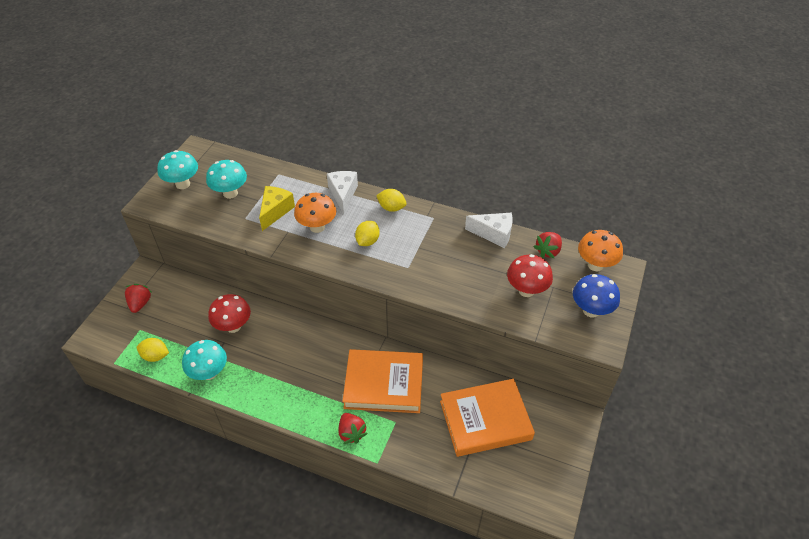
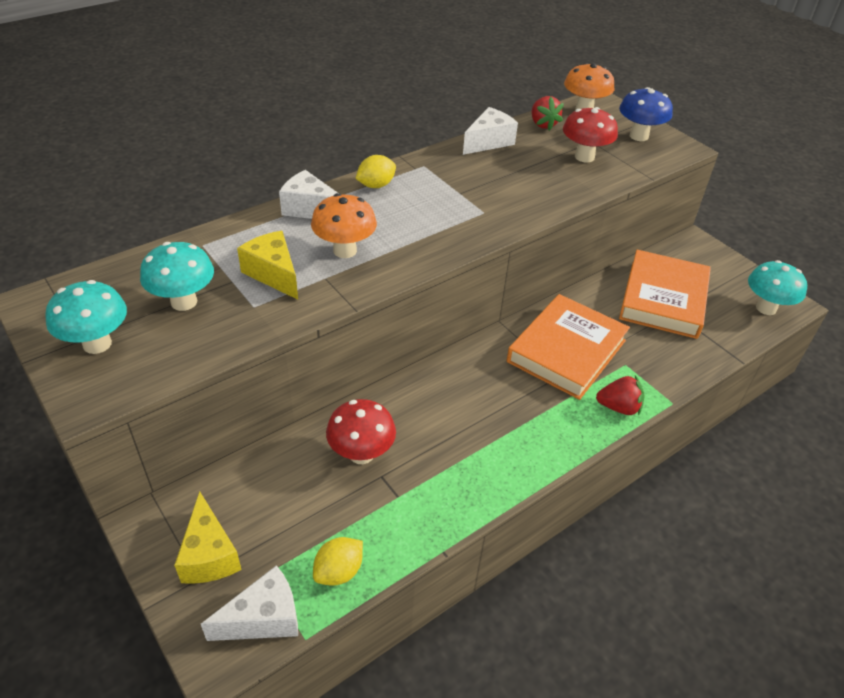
camera: 60 degrees left, 5 degrees down
(117, 342) = (264, 618): none -> white cheese
(140, 303) = (209, 555): red strawberry -> yellow cheese
(209, 373) = (424, 514): turquoise mushroom -> turquoise mushroom (766, 308)
(367, 241) = (412, 223): yellow lemon -> none

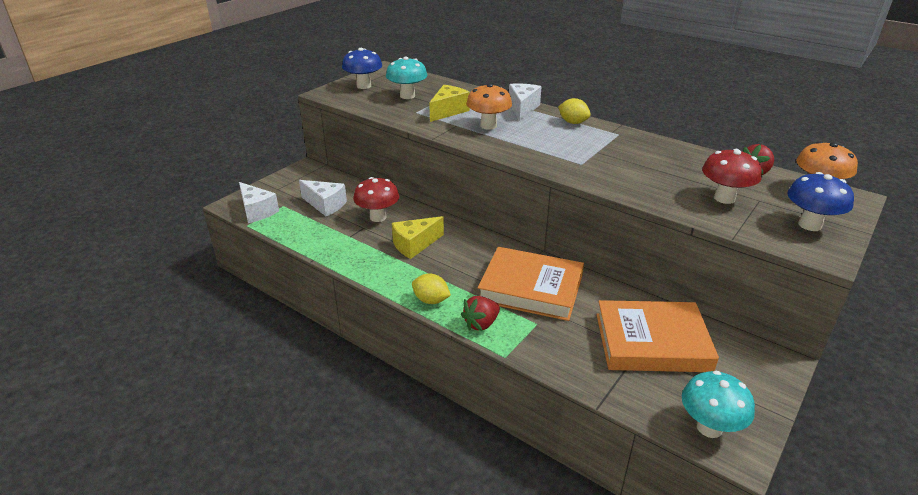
camera: 75 degrees right, 10 degrees down
(97, 344) = (363, 86): turquoise mushroom -> blue mushroom
(209, 555) = (292, 188): yellow cheese -> yellow cheese (414, 245)
(339, 571) = (290, 227): yellow lemon -> yellow lemon (431, 300)
(489, 142) = (688, 153): white cheese -> white cheese (325, 205)
(619, 407) = (481, 324): red strawberry -> red strawberry turned 60 degrees clockwise

